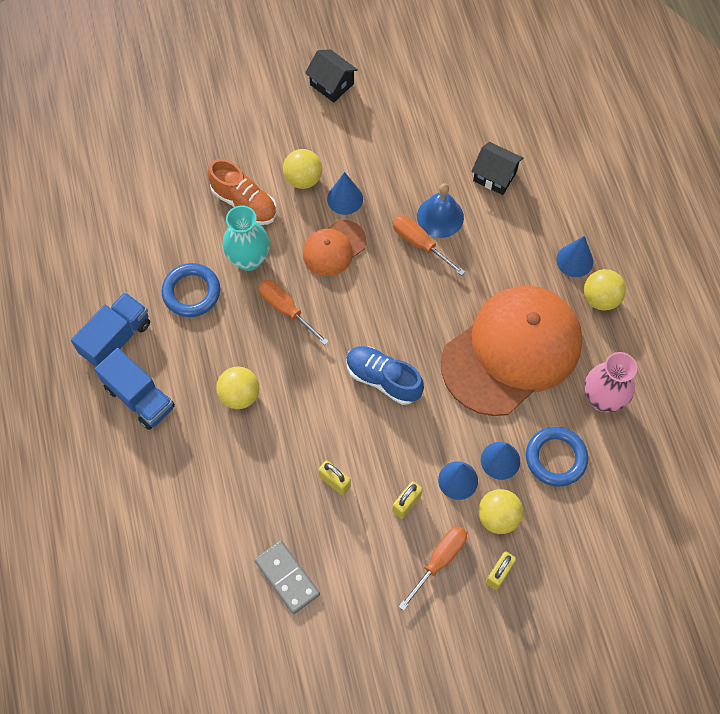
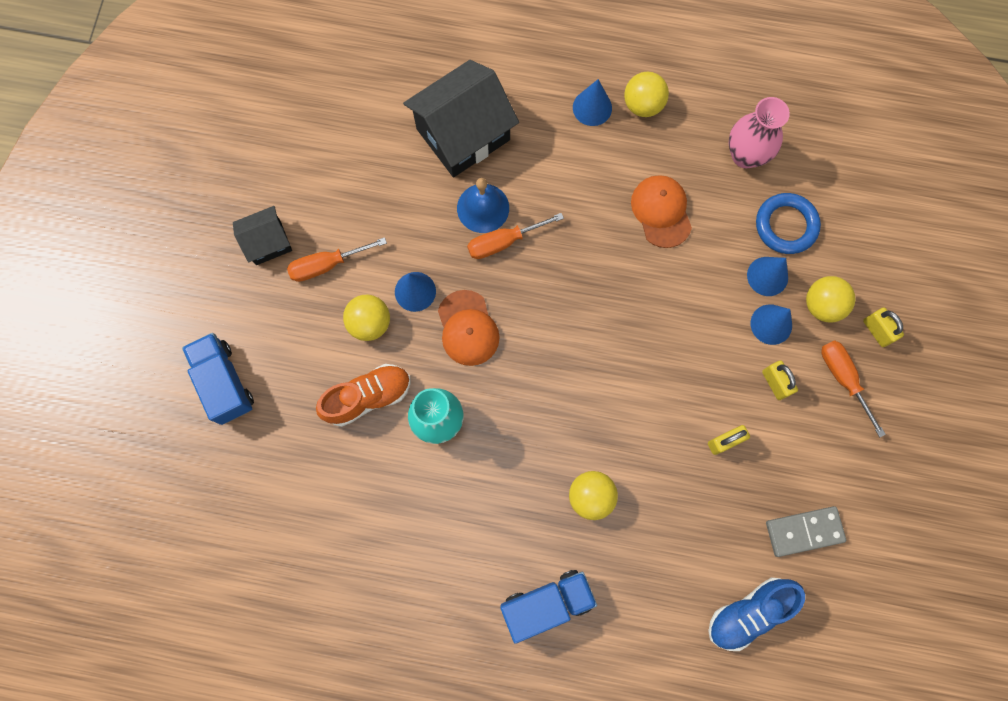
camera: 65 degrees left, 10 degrees up
(116, 338) = (466, 602): blue truck -> blue truck (224, 382)
(191, 292) = (448, 498): blue ring -> none
(286, 310) = (515, 407): orange screwdriver -> orange screwdriver (327, 264)
(383, 379) = (636, 346): blue shoe -> blue shoe (749, 612)
(495, 176) = (463, 134): black house -> black house, size x1.86
(512, 351) = (661, 211): orange cap -> orange cap, size x0.47

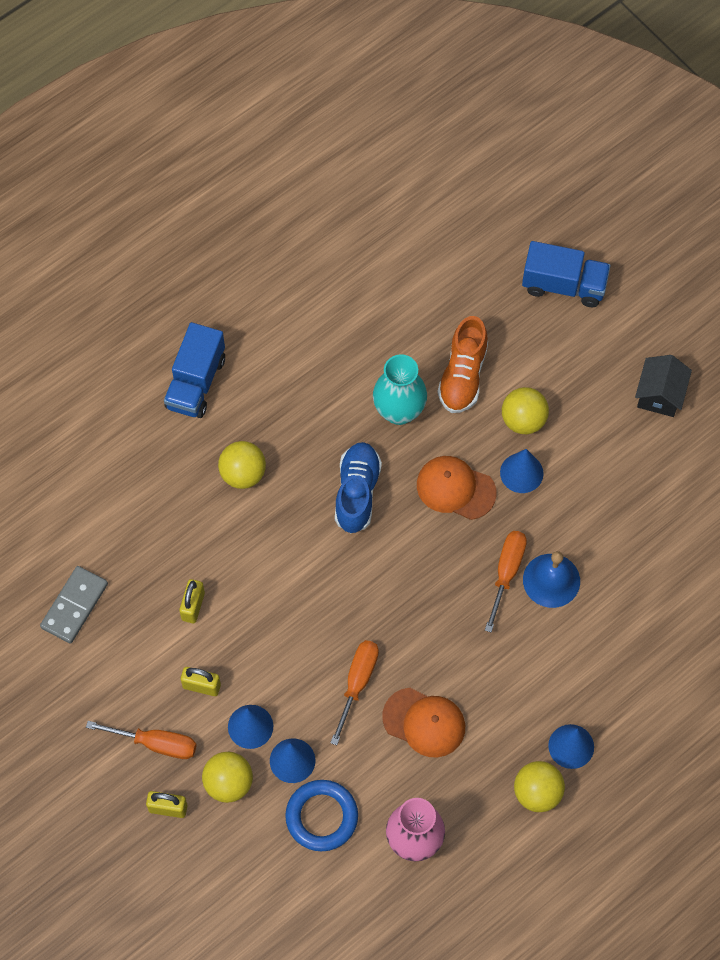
camera: 130 degrees right, 10 degrees down
(327, 264) = (602, 424): orange screwdriver -> orange screwdriver (357, 683)
(463, 134) = (634, 617): black house -> none
(749, 612) = (58, 515): blue shoe -> blue shoe (357, 493)

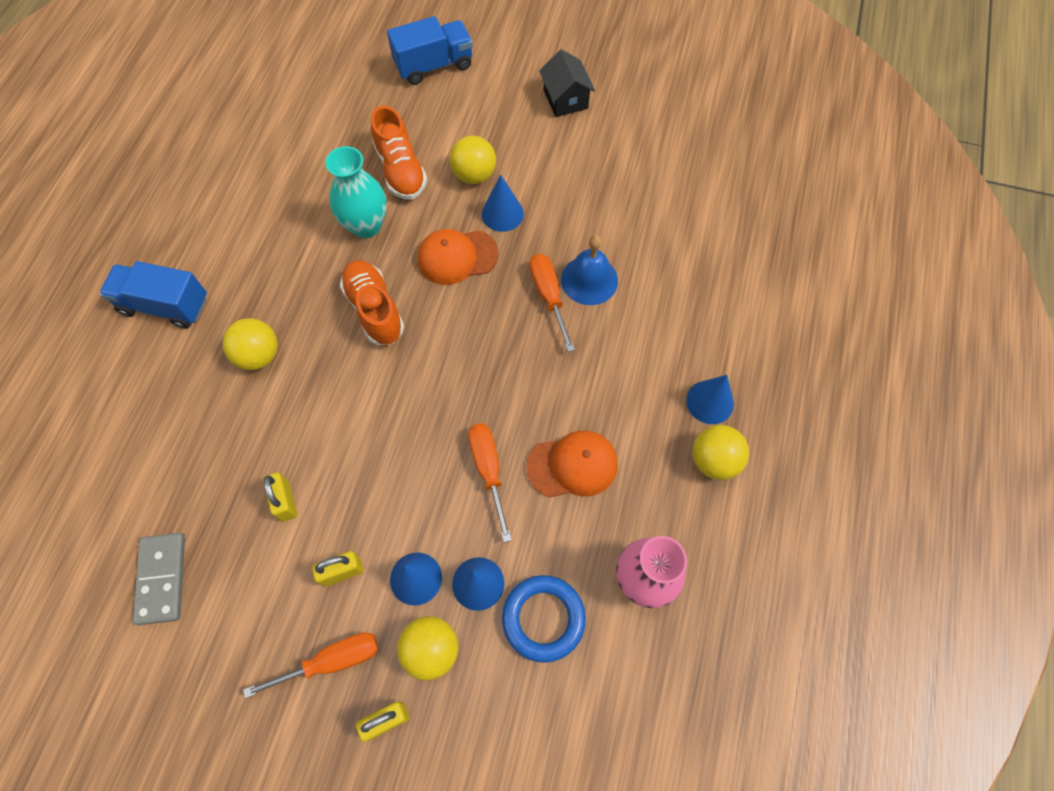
camera: 35 degrees left, 0 degrees up
(196, 383) = (165, 305): blue truck -> blue truck turned 120 degrees clockwise
(357, 493) = (374, 310): blue shoe -> orange shoe

